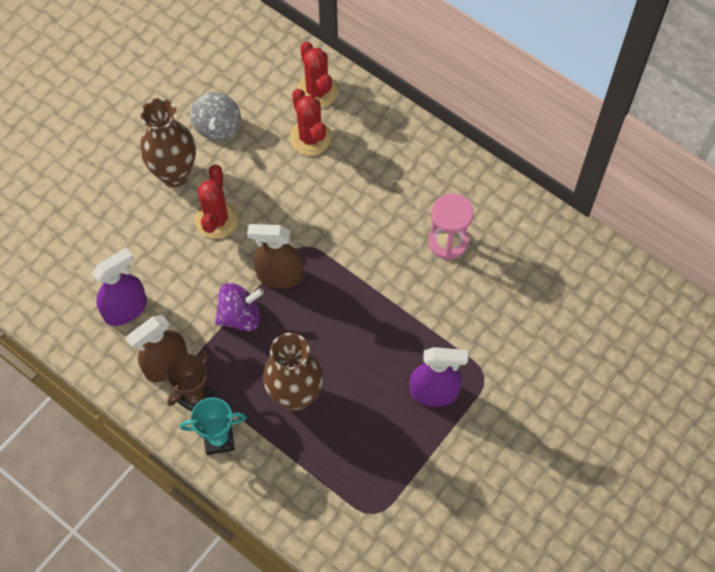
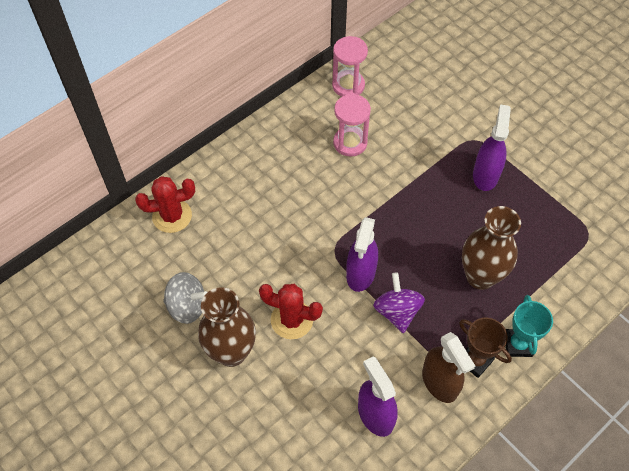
camera: 80 degrees left, 5 degrees down
(279, 275) = (361, 273): brown spray bottle -> purple spray bottle
(310, 137) = (221, 229): red cactus -> none
(532, 228) = (348, 85): none -> pink hourglass

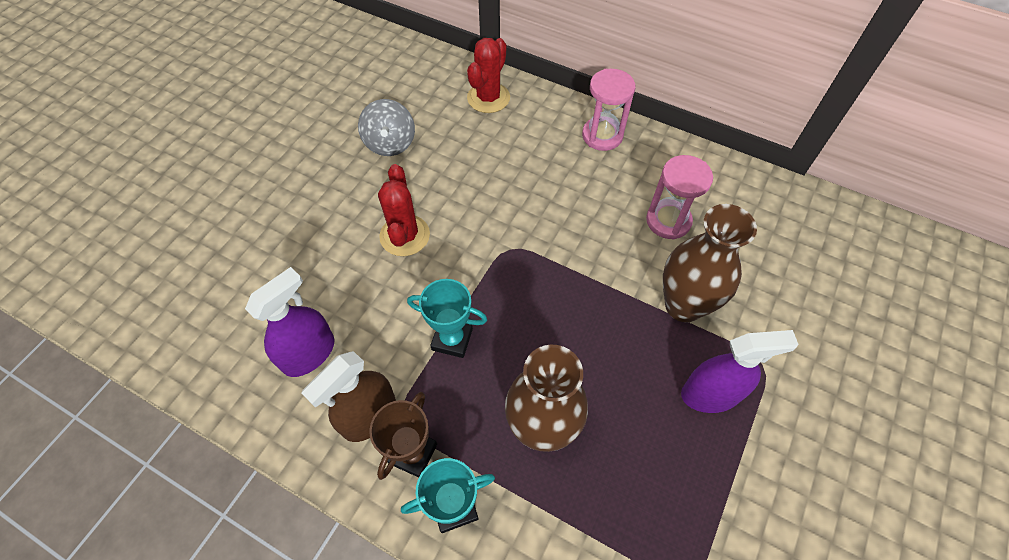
camera: 70 degrees right, 0 degrees up
(172, 216) = (488, 98): red cactus -> red cactus turned 60 degrees clockwise
(231, 352) = (350, 195): brown vase -> brown vase (683, 305)
(348, 85) = (752, 194): pink hourglass -> pink hourglass (602, 135)
(361, 273) = (489, 285): purple spray bottle -> none
(397, 311) = (452, 339): purple spinning top -> turquoise trophy

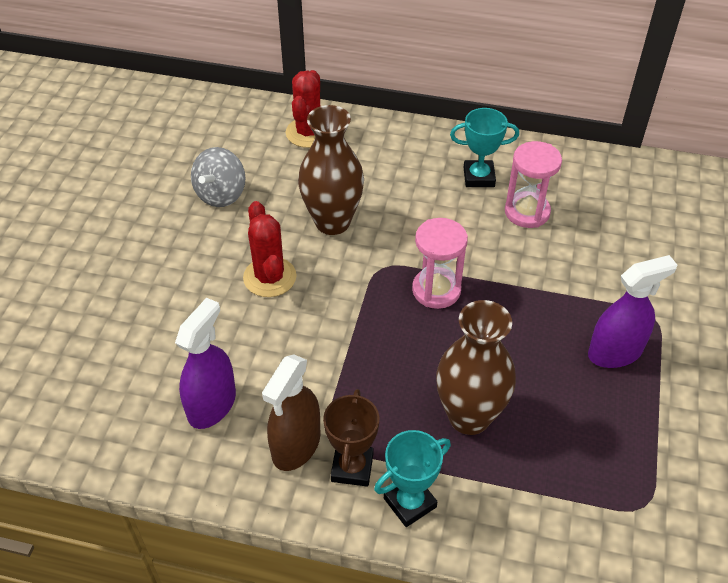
camera: 15 degrees left, 10 degrees down
(390, 143) = (221, 194): grey spinning top -> grey spinning top turned 45 degrees clockwise
(452, 339) = (353, 360): turquoise trophy -> turquoise trophy (479, 177)
(602, 135) = (436, 147): pink hourglass -> pink hourglass (436, 290)
(683, 305) = (565, 283): brown vase -> brown vase (332, 222)

